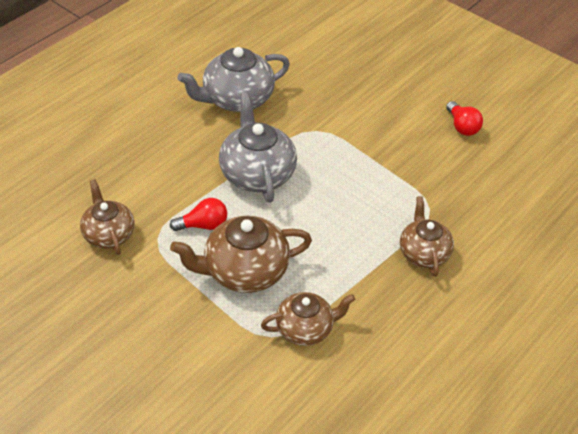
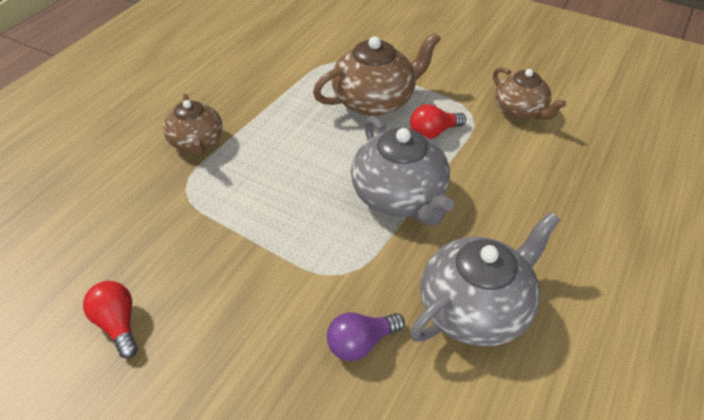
camera: 170 degrees right, 0 degrees up
(305, 329) = (307, 69): brown teapot -> none
(313, 94) = (361, 343): none -> purple light bulb

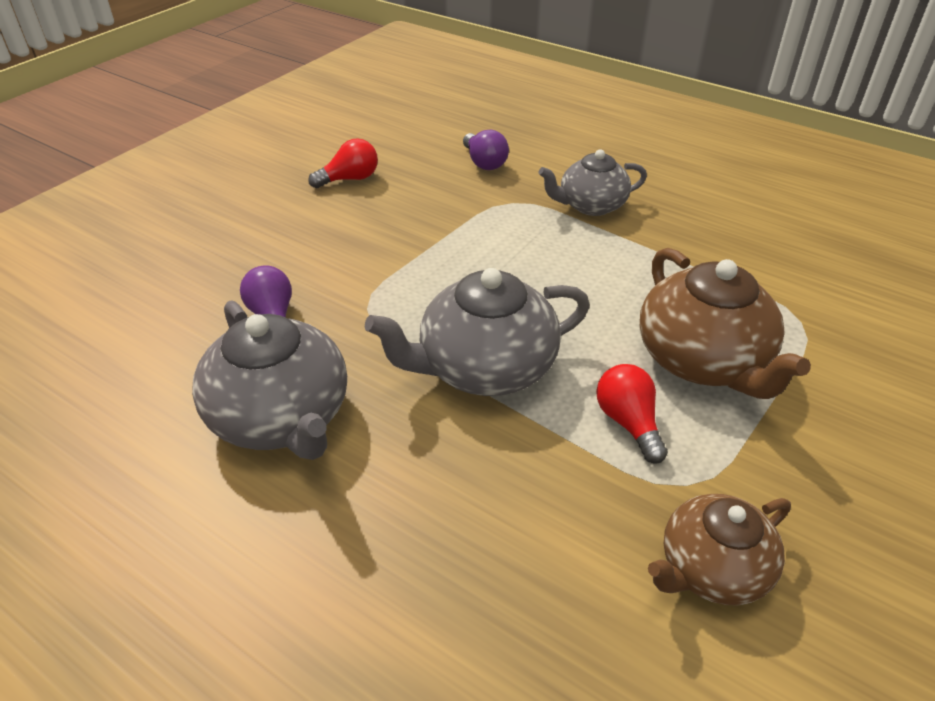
camera: 95 degrees right, 5 degrees down
(109, 212) = (484, 163): none -> purple light bulb
(197, 142) = (591, 205): brown teapot -> grey teapot

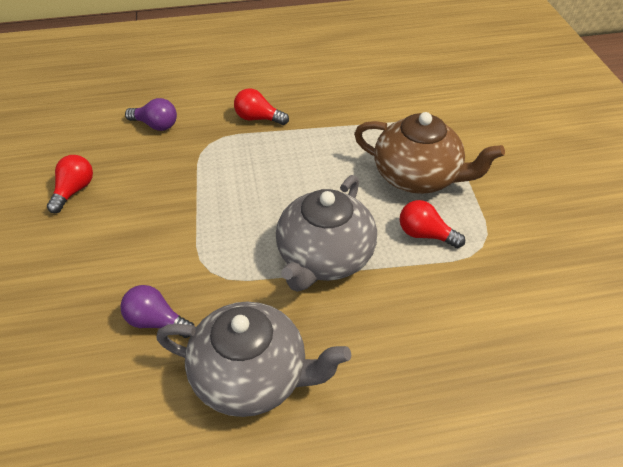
camera: 45 degrees left, 5 degrees up
(591, 205) = (258, 118): grey teapot -> red light bulb
(711, 569) = (534, 278): brown teapot -> none

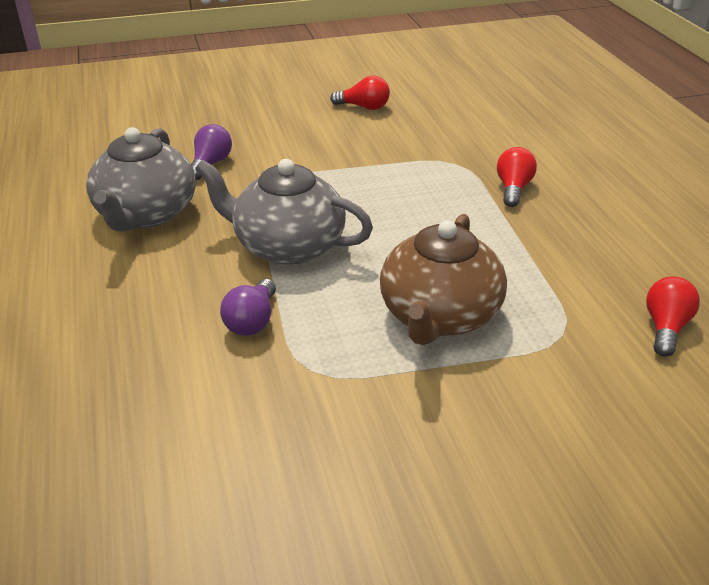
camera: 85 degrees right, 10 degrees down
(156, 125) = (474, 131): purple light bulb -> purple light bulb (252, 321)
(425, 234) = (329, 320): red light bulb -> red light bulb (665, 327)

